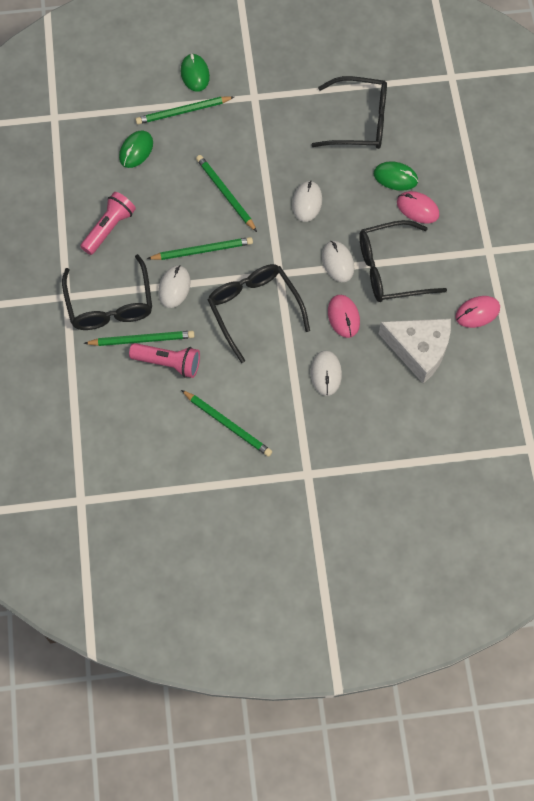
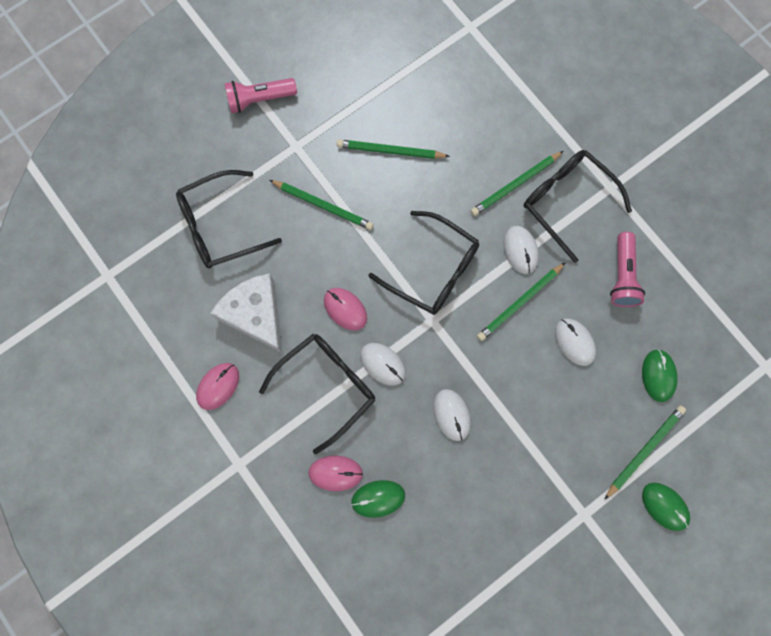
camera: 150 degrees right, 10 degrees up
(168, 363) = (477, 176): pink flashlight -> pink flashlight (259, 99)
(225, 194) = (538, 377): green pencil -> green pencil (323, 205)
(326, 374) = (330, 244): white mouse -> white mouse (574, 342)
(359, 122) = (454, 549): black glasses -> black glasses (220, 226)
(419, 350) = (256, 314): white cheese -> white cheese turned 60 degrees clockwise

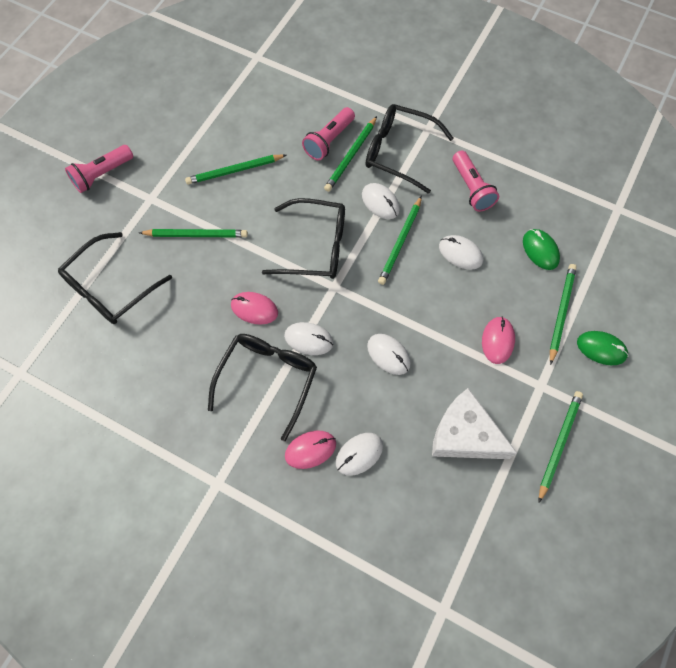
camera: 25 degrees left, 10 degrees down
(218, 386) = (167, 423): pink mouse -> pink mouse (497, 341)
(256, 314) = (175, 347): white cheese -> white cheese (464, 435)
(378, 498) = (359, 454): green mouse -> white mouse
(500, 157) = (329, 141): none -> pink flashlight
(571, 579) = (559, 444): none -> green pencil

